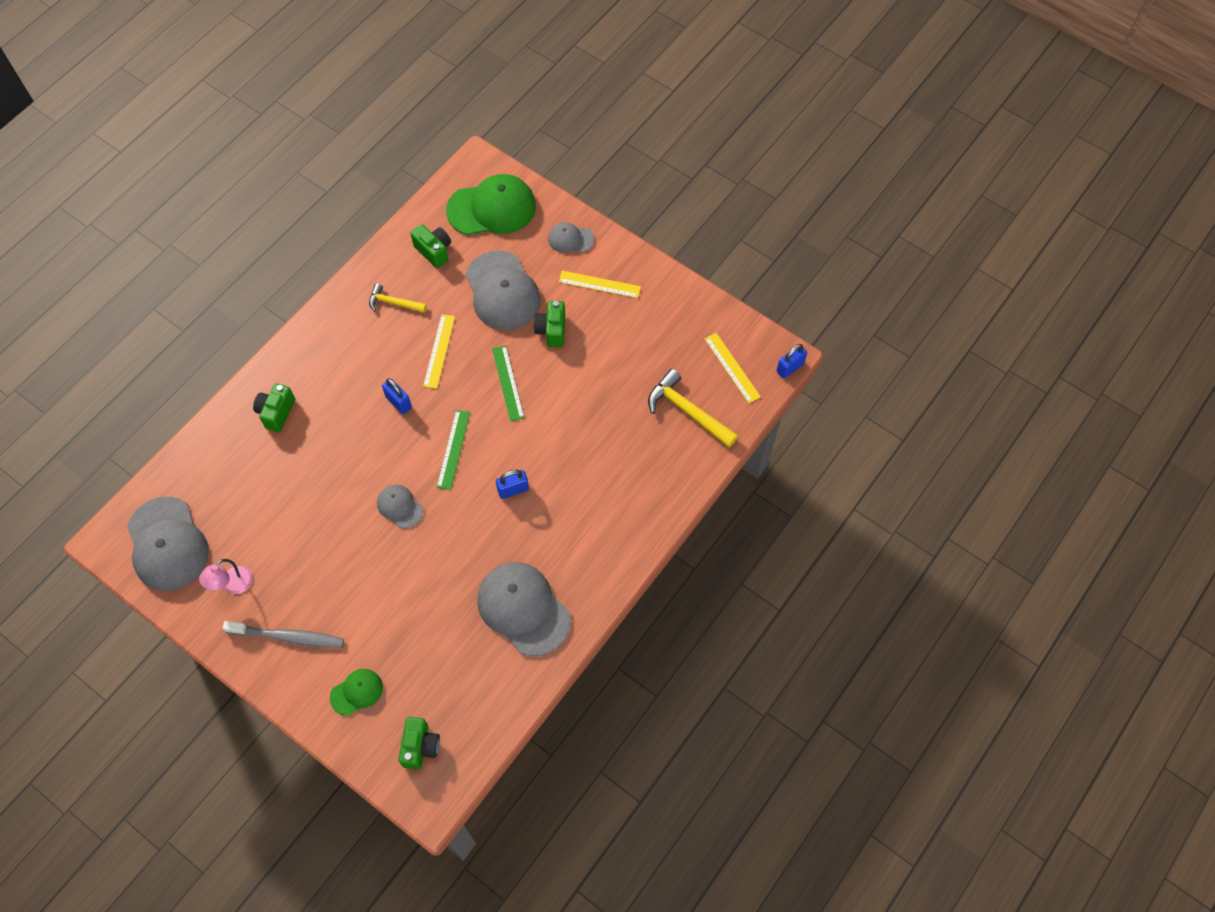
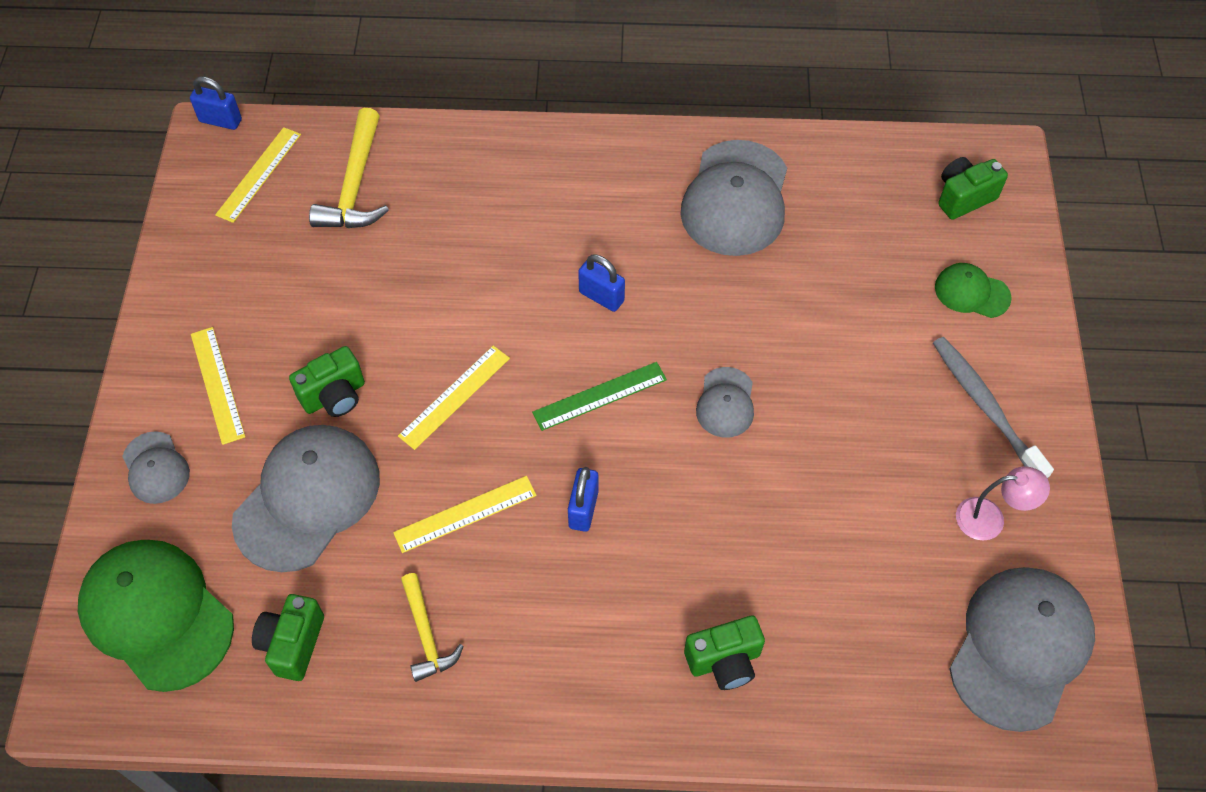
camera: 125 degrees left, 5 degrees down
(508, 383) = (455, 397): green ruler -> yellow ruler

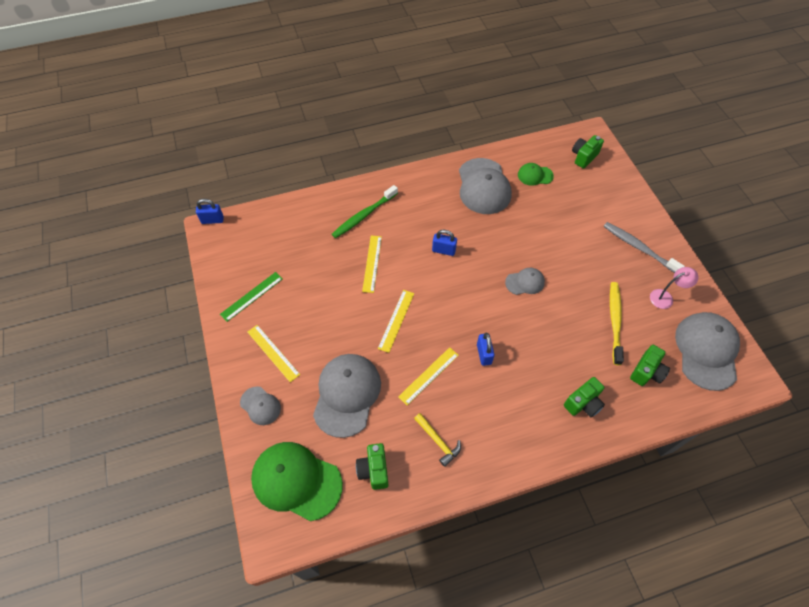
camera: 20 degrees left, 0 degrees up
(259, 174) = (245, 241): yellow ruler -> yellow ruler (372, 263)
(334, 396) = (336, 339): green camera -> green camera (646, 372)
(355, 185) = (297, 232): yellow hammer -> none
(487, 189) = (364, 215): none -> green toothbrush
(599, 396) = (465, 297): green ruler -> green ruler (251, 296)
(725, 403) = (525, 282): grey cap -> grey cap turned 90 degrees counterclockwise
(863, 531) = (615, 321): none -> yellow toothbrush
(971, 292) = (608, 198): green cap -> green cap (535, 175)

